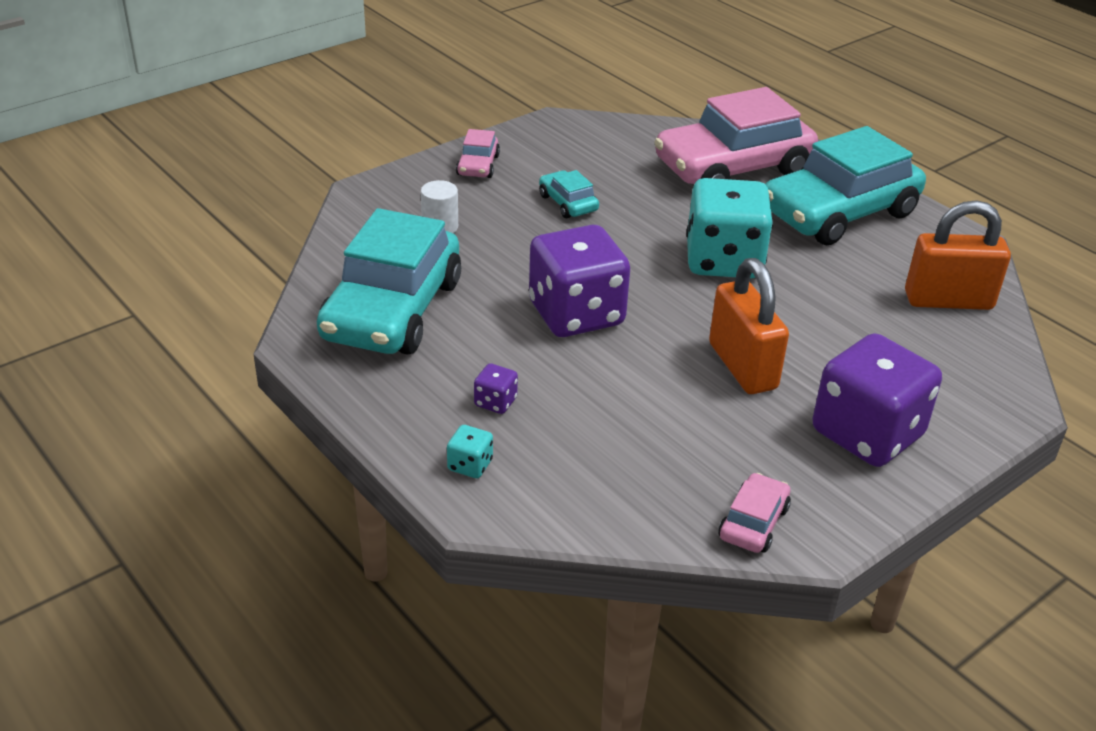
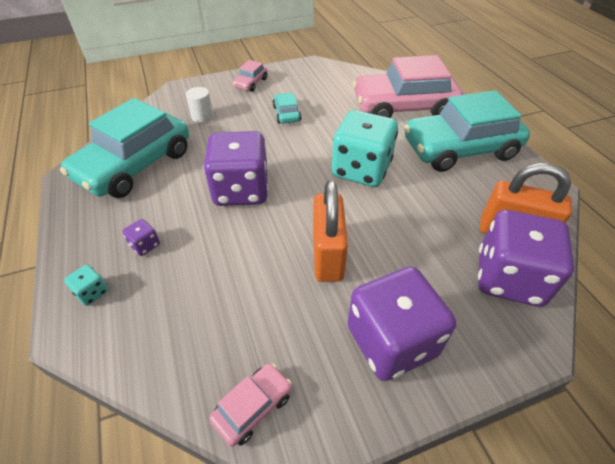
camera: 20 degrees right, 10 degrees up
(964, 348) = (508, 278): none -> purple dice

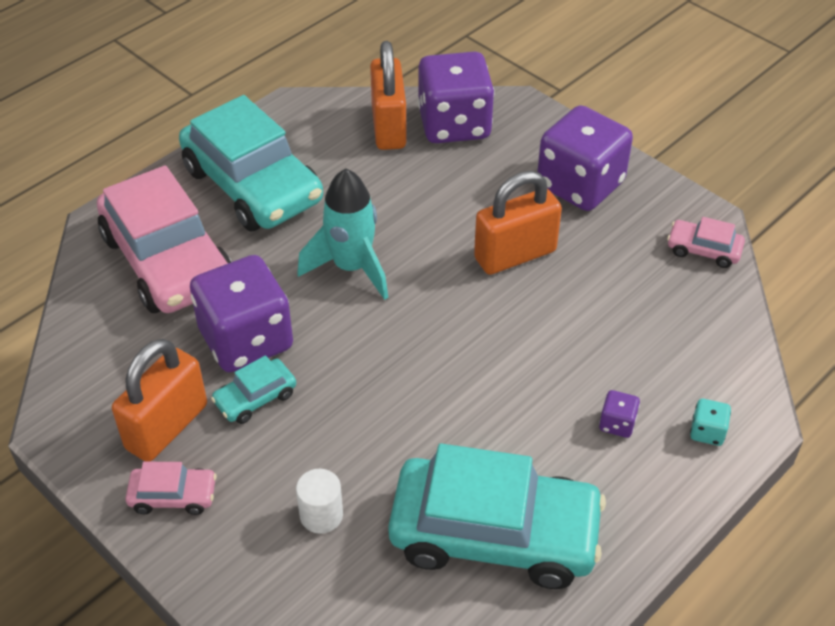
camera: 115 degrees left, 0 degrees up
(241, 190) = (465, 374): purple dice -> purple dice (246, 340)
(290, 88) = (167, 427): none -> orange padlock
(361, 170) = (351, 267): turquoise dice -> turquoise rocket

